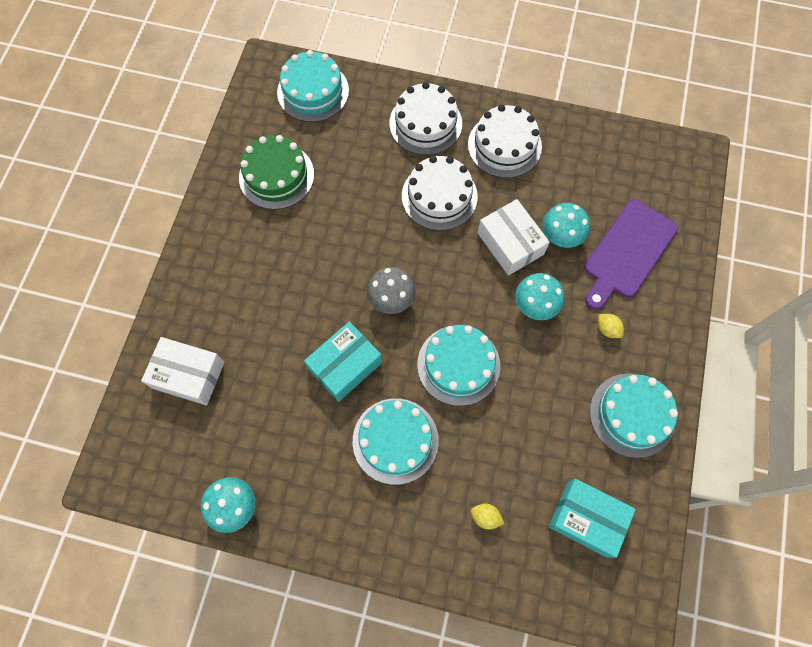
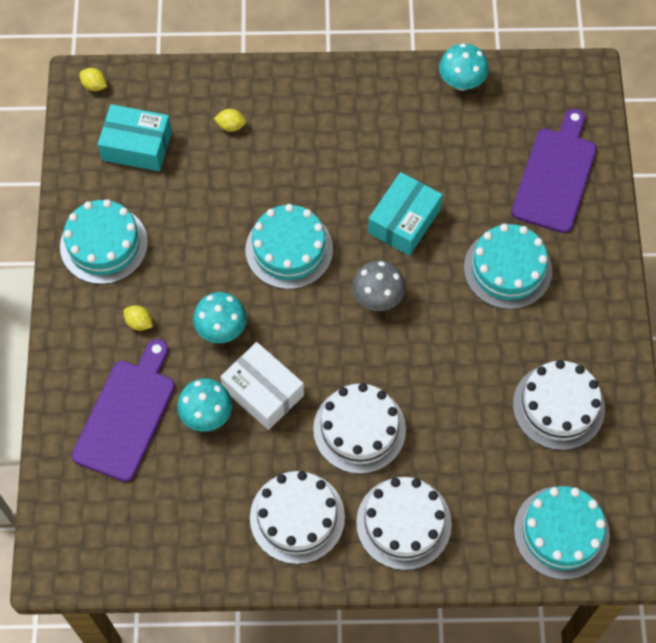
camera: 165 degrees right, 5 degrees down
(188, 375) = (555, 176): white box -> purple cutting board
(276, 176) = (558, 406): green cake -> white cake
(395, 440) = (332, 167): turquoise cake -> turquoise cake (507, 269)
(624, 611) = (94, 85): none -> yellow lemon

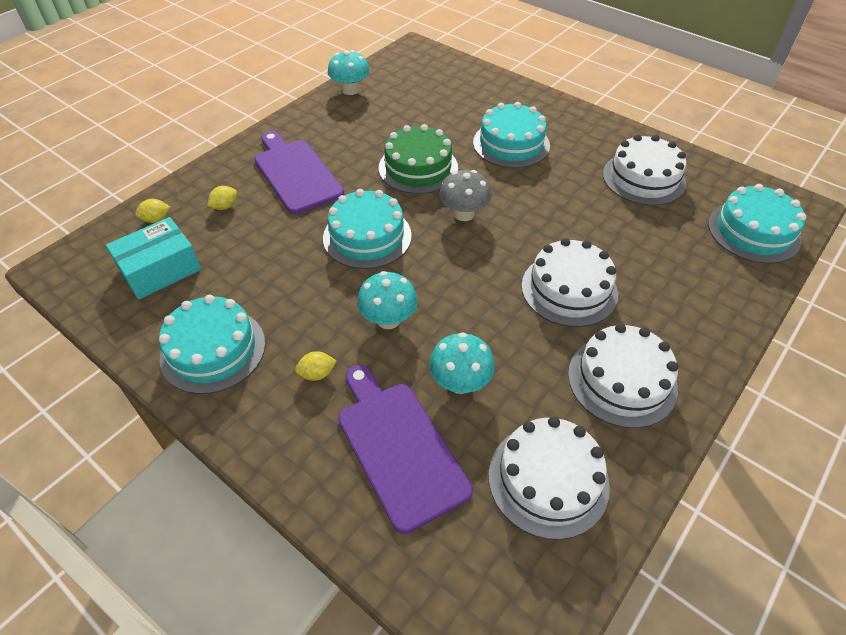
camera: 50 degrees left, 15 degrees down
(94, 85) = (71, 261): yellow lemon -> yellow lemon (156, 219)
(263, 392) = (476, 329): white box -> none
(403, 523) = (681, 313): white cake -> white cake (548, 479)
(404, 221) = (418, 168): turquoise box -> green cake
(555, 176) = (466, 91): purple cutting board -> purple cutting board (296, 173)

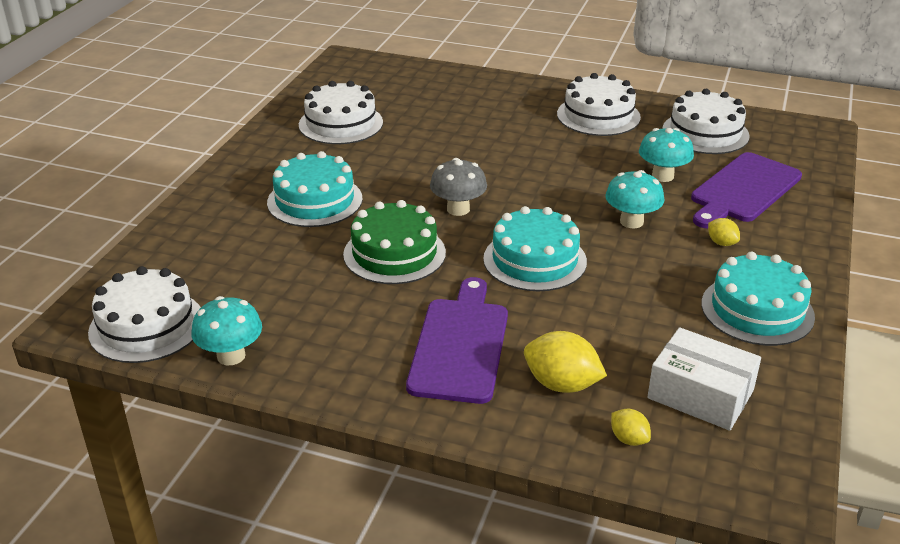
camera: 110 degrees left, 15 degrees down
(160, 269) = (700, 394): turquoise box -> white box
(225, 206) = (561, 384): yellow lemon -> yellow lemon, size x1.84
(296, 173) = (460, 345): purple cutting board -> purple cutting board turned 150 degrees clockwise
(569, 289) = (522, 144): white cake -> white cake (146, 326)
(753, 232) = (391, 76): turquoise cake -> none

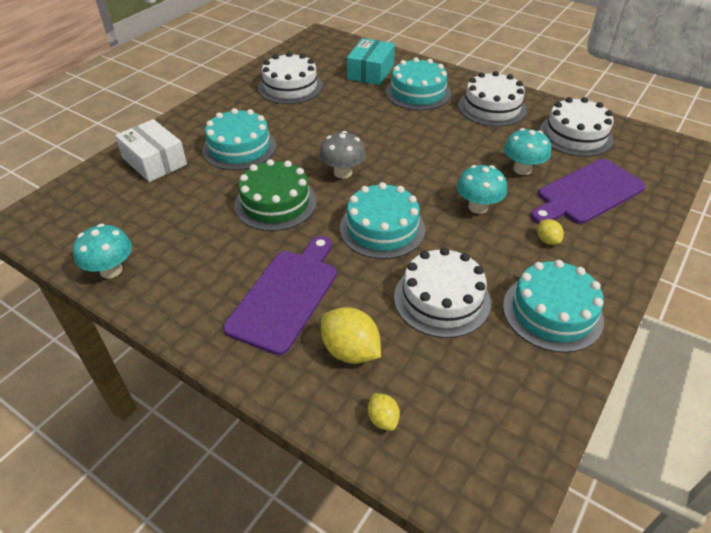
camera: 15 degrees right, 10 degrees up
(146, 326) = (67, 232): white cake -> white cake (442, 299)
(433, 94) = (370, 72): none -> turquoise box
(503, 110) = (418, 92): none -> turquoise cake
(700, 394) = (465, 387): white box -> white box (154, 161)

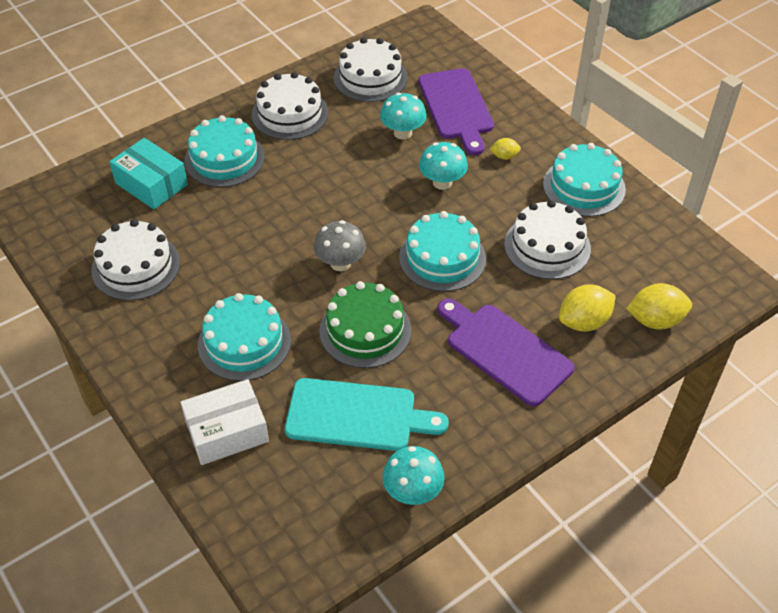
camera: 70 degrees left, 5 degrees up
(184, 220) = (357, 415): none -> turquoise cutting board
(383, 419) = (655, 320): yellow lemon -> yellow lemon, size x1.84

